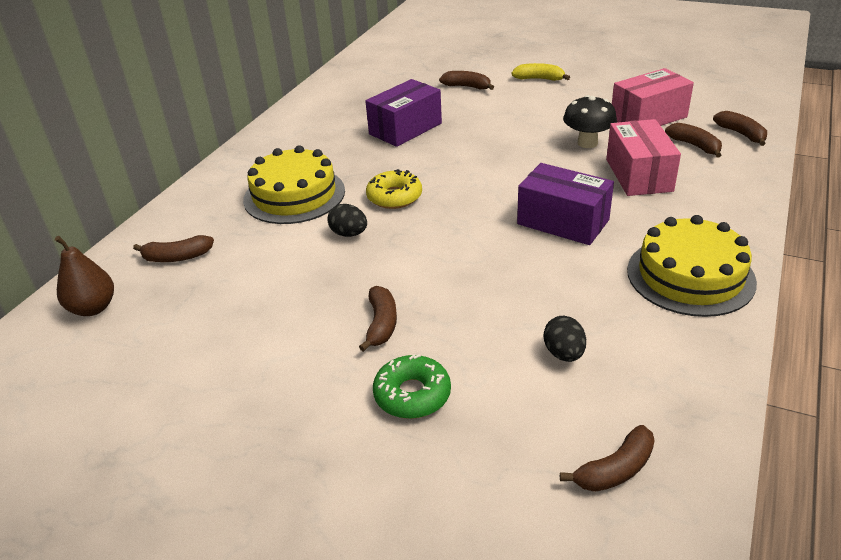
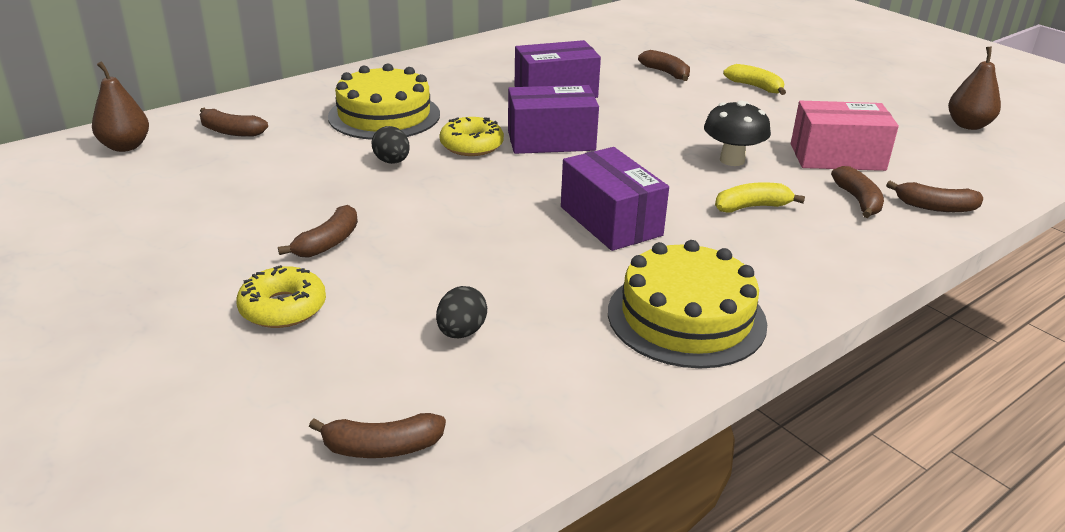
camera: 25 degrees right, 5 degrees down
(412, 395) = (283, 308): green donut -> yellow donut
(448, 171) = (551, 140): none -> purple box
(638, 175) = (752, 207): pink box -> yellow banana
(697, 66) = (968, 125): none -> brown pear
(741, 134) = (934, 207): brown banana -> brown banana turned 105 degrees clockwise

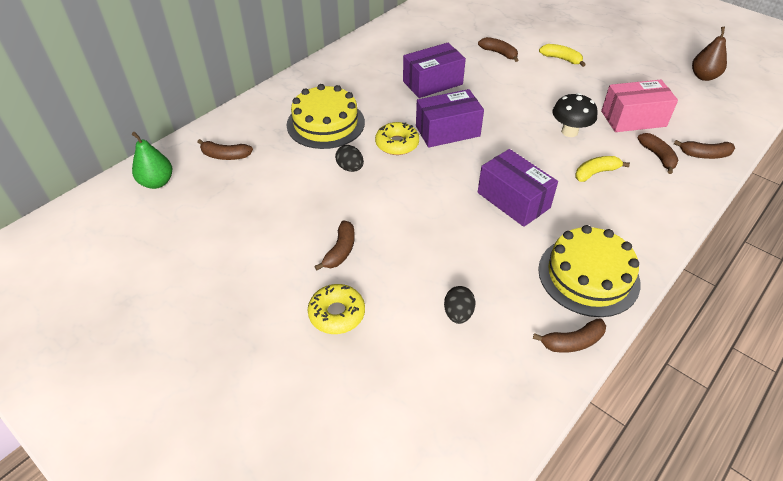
camera: 10 degrees left, 15 degrees up
(125, 146) = (157, 182): brown pear -> green pear
(381, 448) = (448, 416): brown banana -> brown banana (572, 342)

